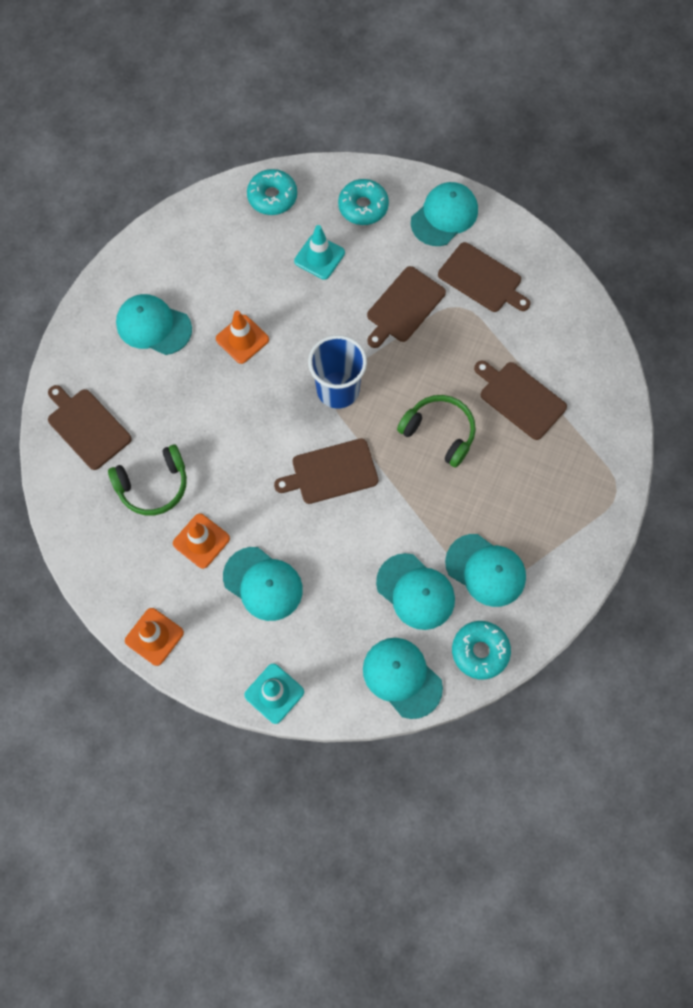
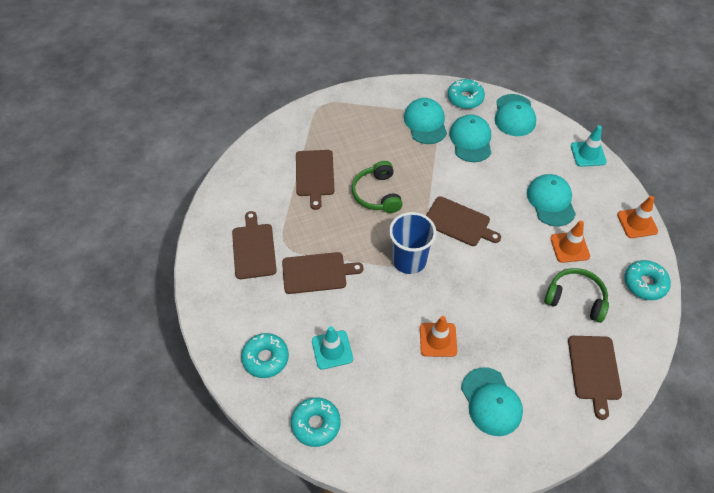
camera: 135 degrees left, 15 degrees down
(99, 562) = (644, 283): none -> turquoise donut
(444, 216) = (225, 305): turquoise cap -> none

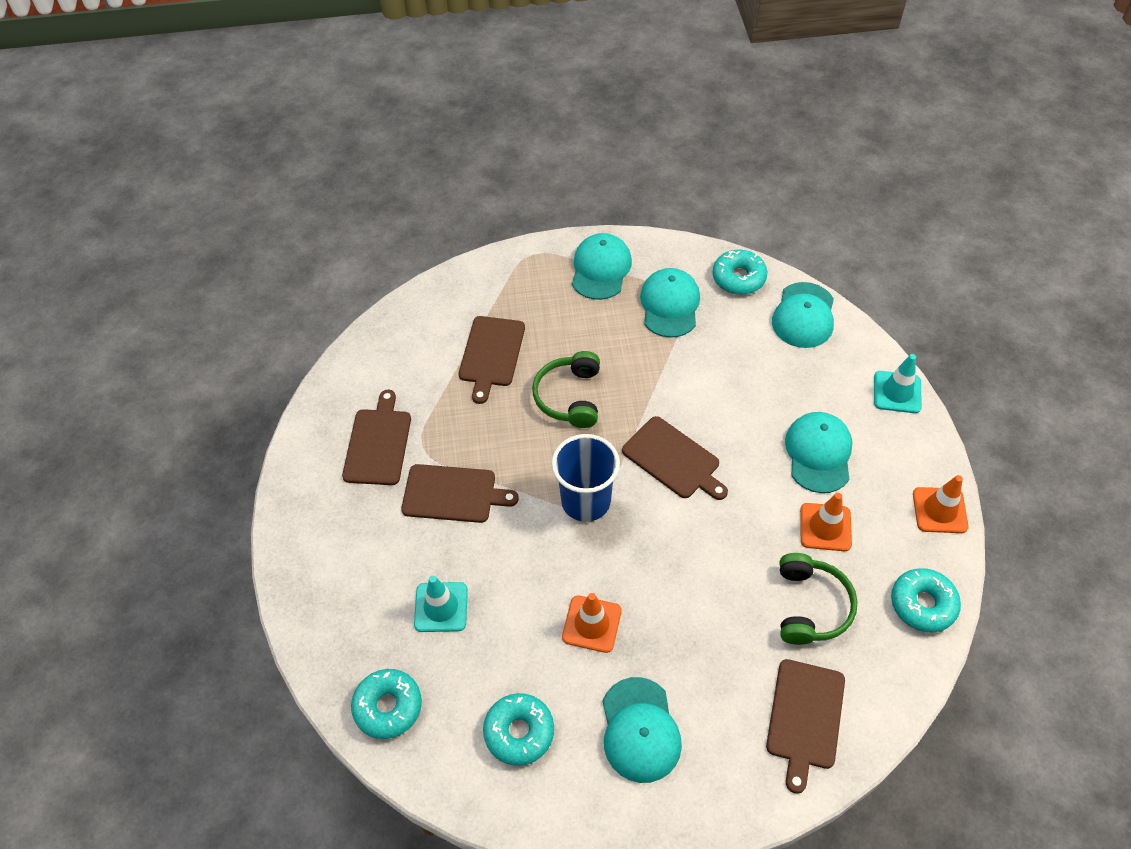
camera: 15 degrees right, 0 degrees up
(265, 358) = (348, 600): turquoise donut -> turquoise donut (519, 732)
(471, 140) = (728, 341): turquoise cap -> turquoise cap (601, 269)
(575, 299) = (810, 606): green headphones -> green headphones turned 60 degrees clockwise

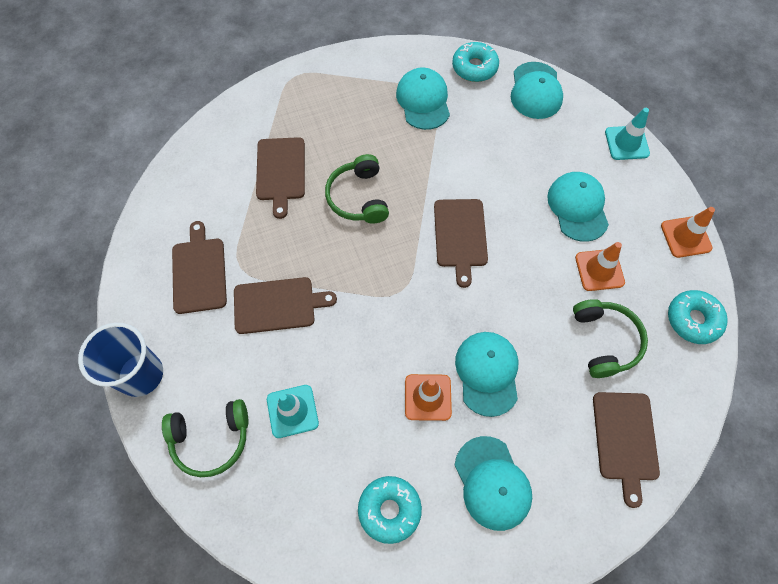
camera: 15 degrees left, 10 degrees up
(348, 617) = (211, 438): none -> green headphones
(388, 707) = (267, 514): turquoise donut -> none
(586, 501) = (395, 288): blue cup -> blue cup (141, 374)
(601, 269) = (357, 79): turquoise cap -> turquoise cap (487, 373)
(673, 459) = (460, 236): brown cutting board -> brown cutting board turned 60 degrees clockwise

